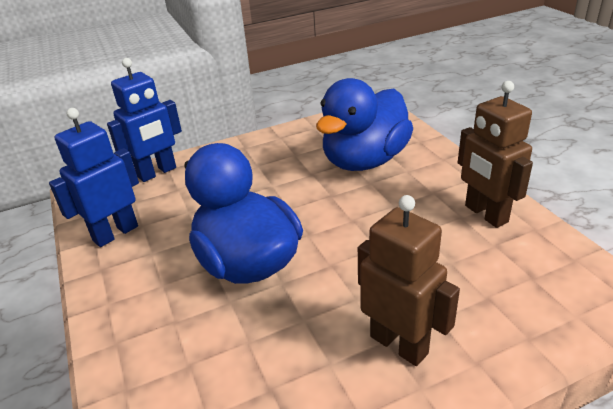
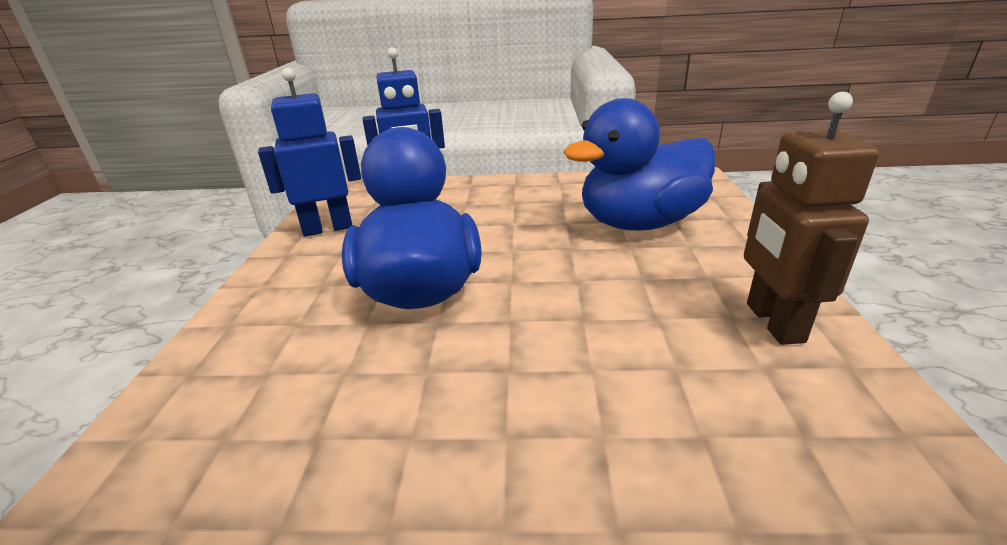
camera: 25 degrees right, 5 degrees down
(399, 344) = (519, 450): brown robot -> none

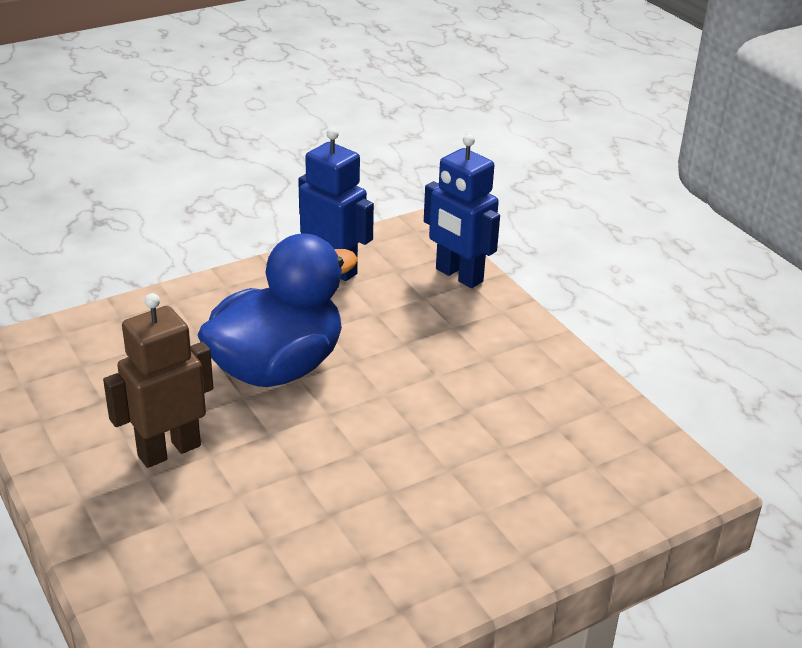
camera: 55 degrees right, 5 degrees up
(640, 223) = (507, 463): blue duck -> none
(773, 322) = (369, 587): brown robot -> brown robot (169, 450)

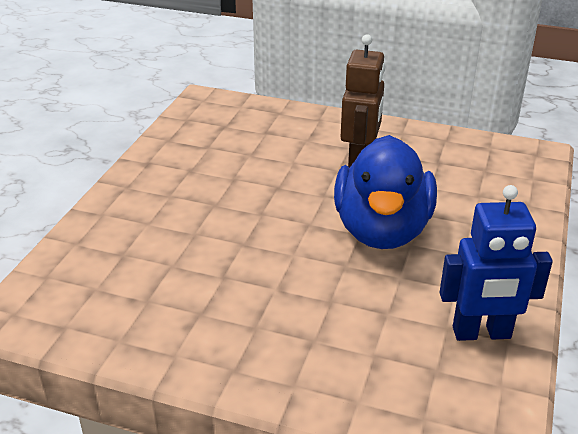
camera: 140 degrees right, 0 degrees up
(458, 275) = (378, 401): blue robot -> none

